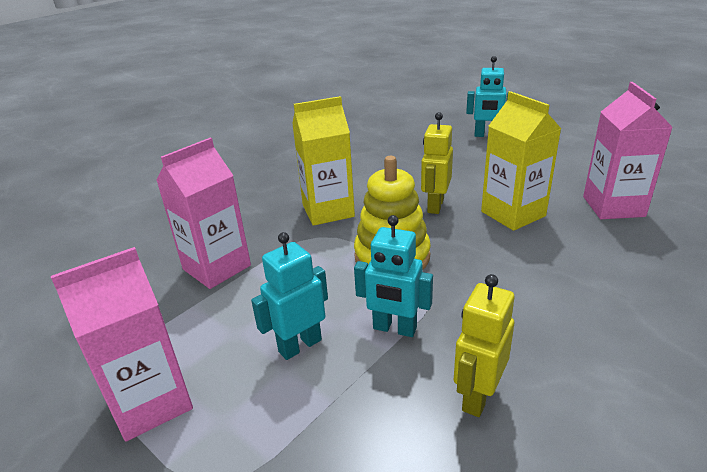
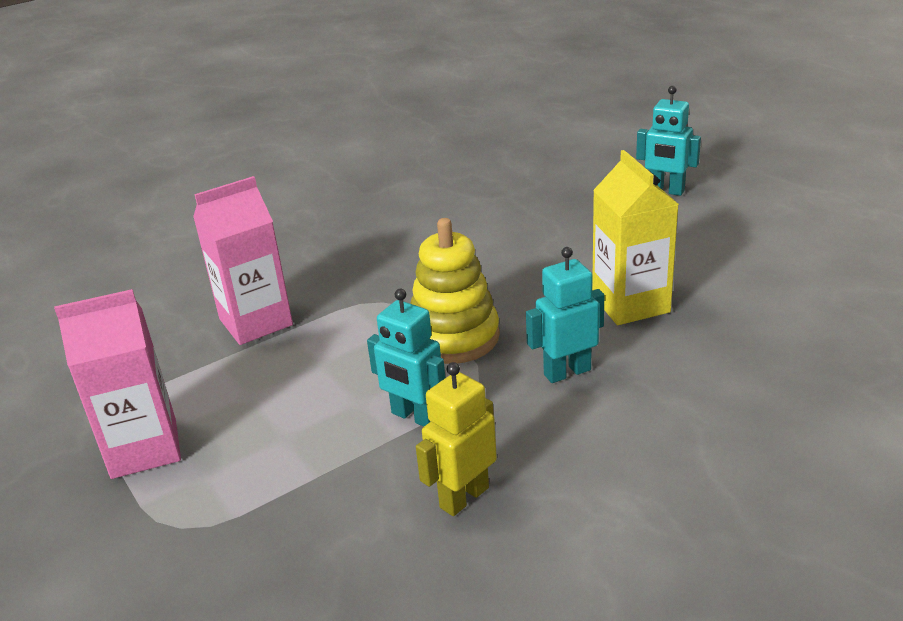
camera: 15 degrees right, 0 degrees up
(300, 345) = (307, 418): turquoise robot -> turquoise robot (567, 372)
(328, 211) = (408, 271): yellow carton -> none
(435, 206) = (539, 281): yellow robot -> none
(613, 206) = (768, 311): pink carton -> none

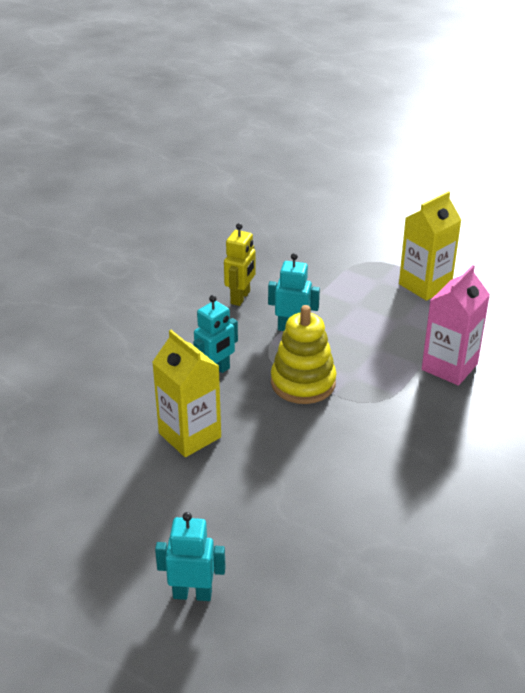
camera: 155 degrees right, 5 degrees up
(144, 448) = (425, 285): pink carton -> yellow carton

